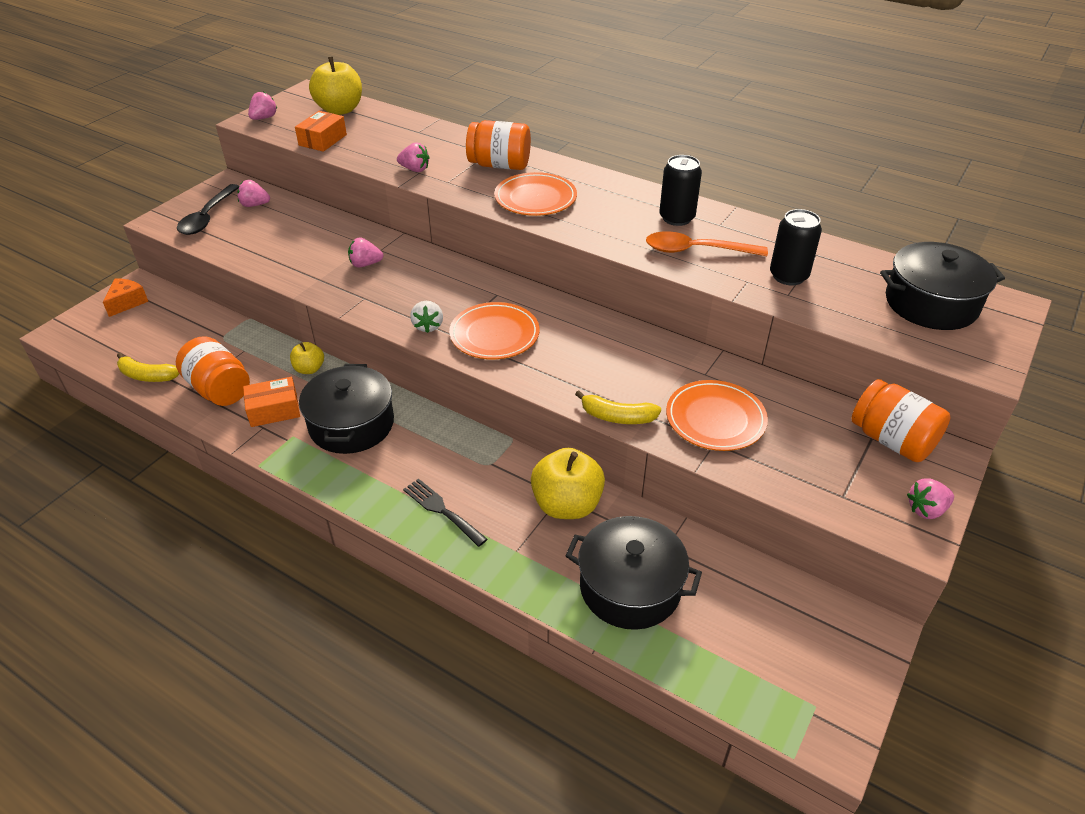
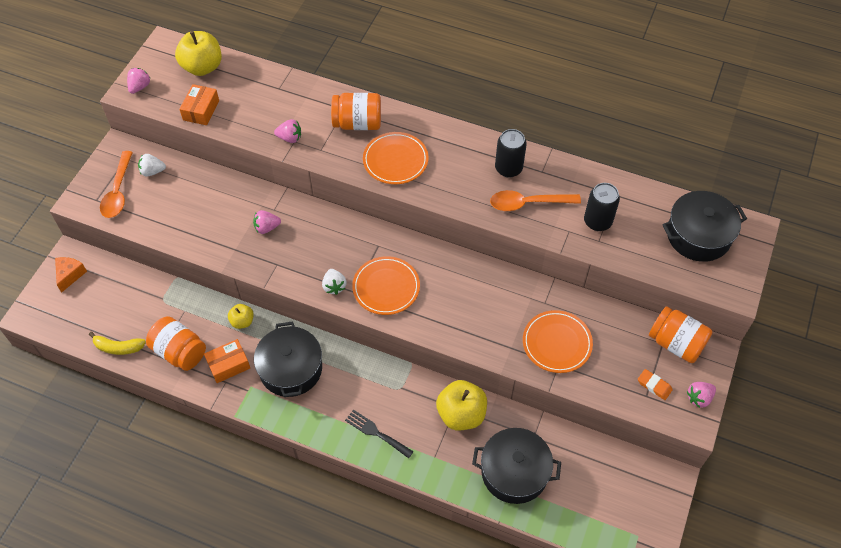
camera: 10 degrees left, 15 degrees up
(207, 217) = (118, 191): black spoon -> orange spoon
(255, 205) = (152, 171): pink strawberry -> white strawberry
(617, 417) = (489, 352): yellow banana -> none
(856, 485) = (654, 385): none -> orange eraser

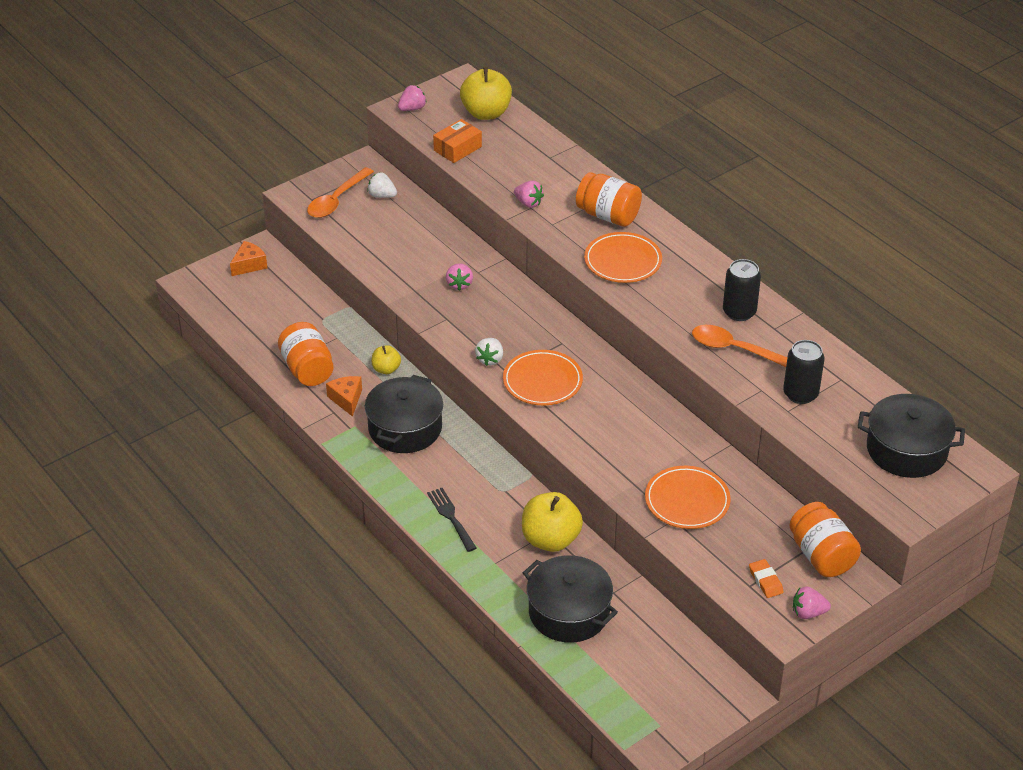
camera: 30 degrees right, 15 degrees down
(118, 347) = (252, 342): yellow banana -> none
(228, 365) = (346, 399): orange box -> orange cheese
(267, 228) = (459, 284): pink strawberry -> pink strawberry turned 105 degrees counterclockwise

